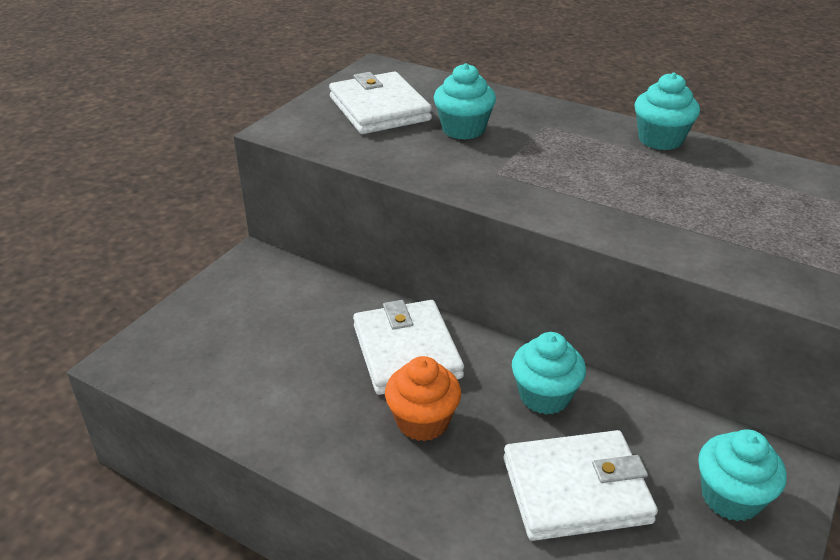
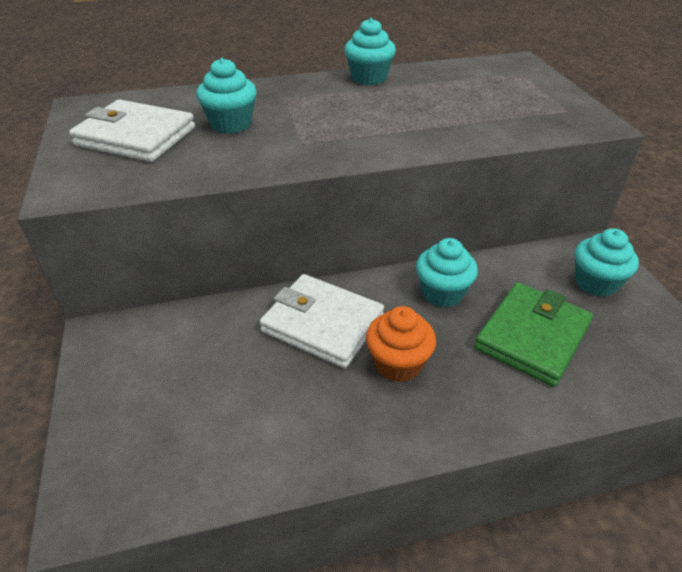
camera: 45 degrees left, 5 degrees up
(576, 489) = (532, 336): white wallet -> green wallet

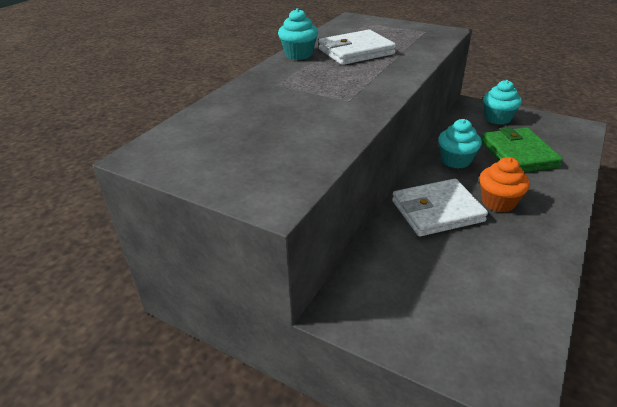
camera: 45 degrees left, 5 degrees down
(136, 137) = (238, 149): white wallet -> white wallet (356, 52)
(231, 124) = (282, 112): turquoise cupcake -> none

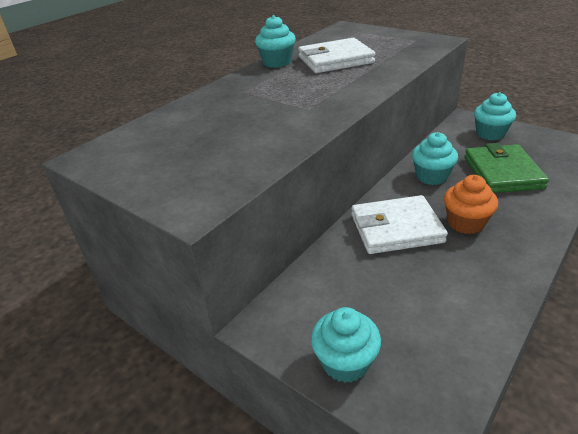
camera: 10 degrees right, 0 degrees up
(425, 338) = (345, 362): none -> turquoise cupcake

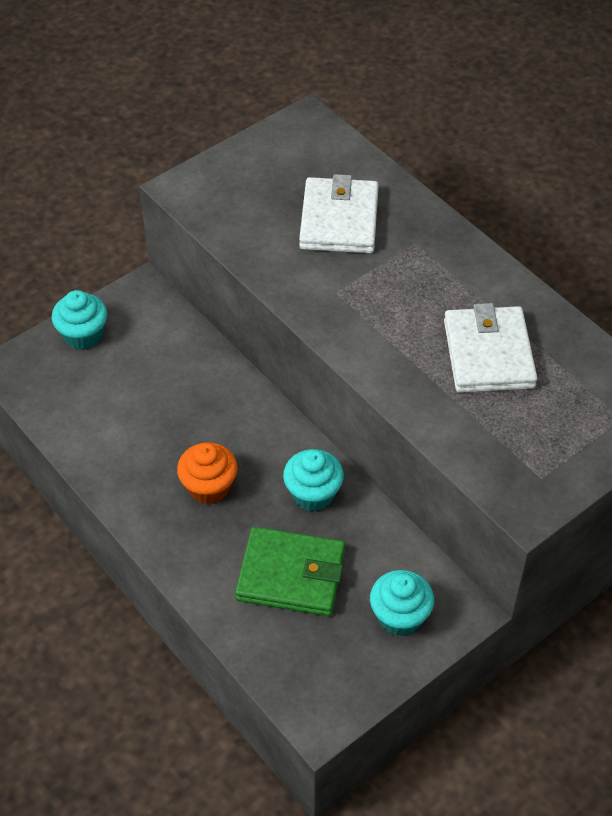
camera: 100 degrees right, 15 degrees up
(277, 62) = (507, 290): turquoise cupcake -> none
(396, 228) = (226, 421): white wallet -> white wallet (339, 220)

